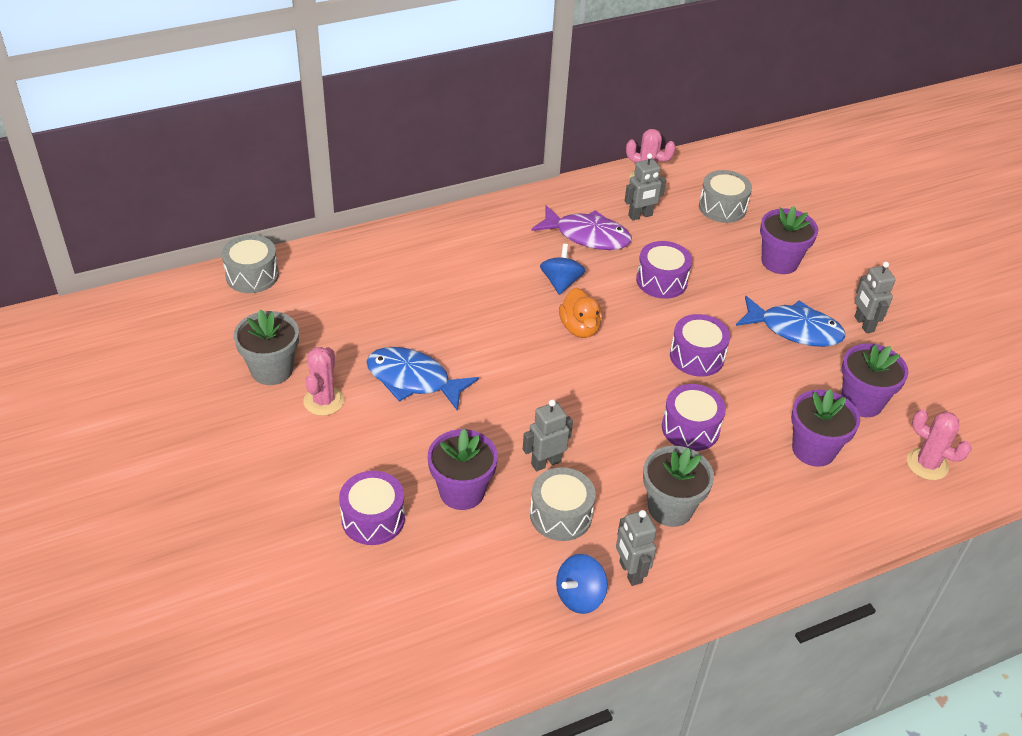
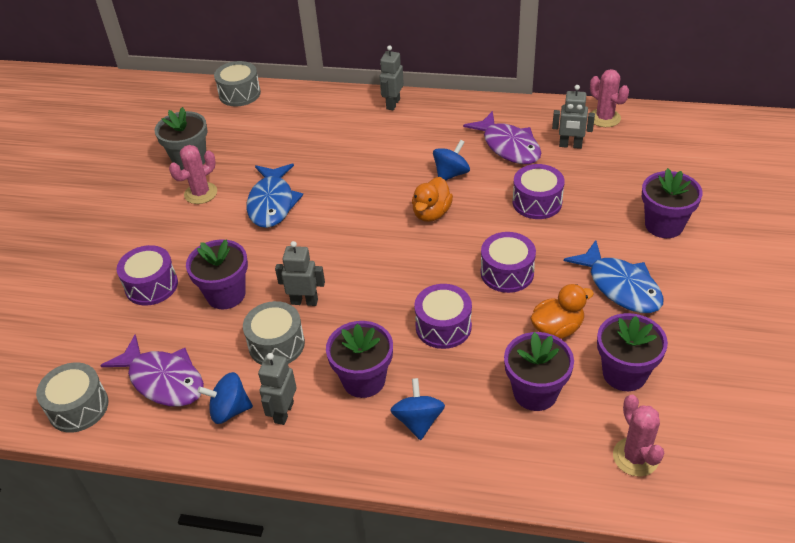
camera: 40 degrees right, 0 degrees up
(413, 380) = (272, 203): blue fish -> blue fish turned 150 degrees counterclockwise
(486, 603) = (163, 380): none -> purple fish
(670, 508) = (363, 380): grey flower pot -> purple flower pot
(722, 207) = (653, 162): grey drum -> grey drum (78, 407)
(748, 520) = (418, 421): none -> blue spinning top
(780, 388) = (557, 328): none -> orange duck
(863, 324) = (696, 308): grey robot -> grey robot (393, 104)

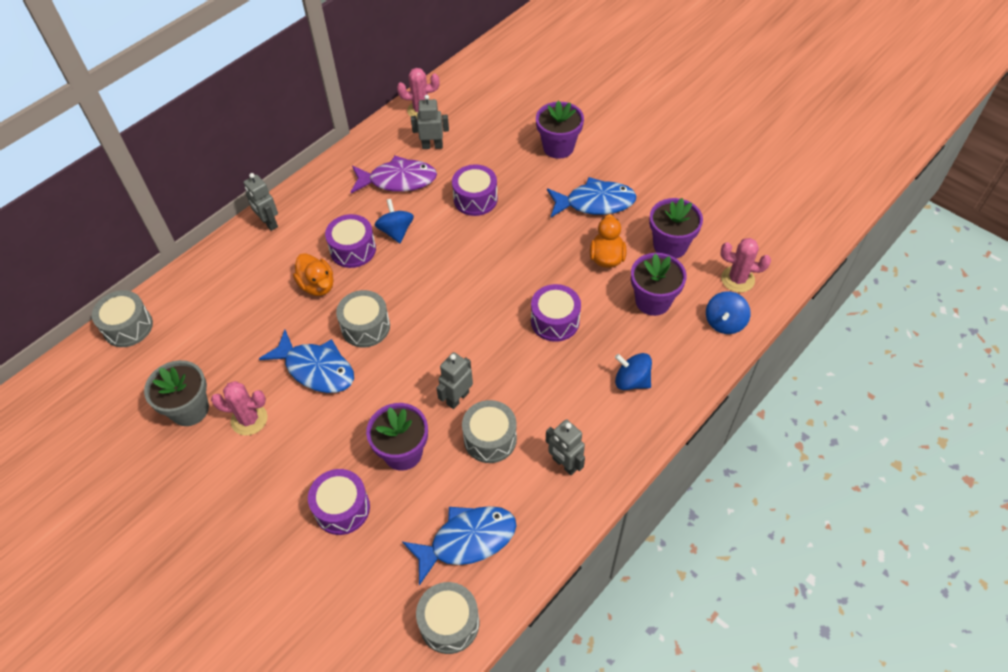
camera: 60 degrees left, 10 degrees up
(163, 380) = (467, 540): purple fish -> blue fish
(200, 193) = (249, 419): pink cactus -> pink cactus turned 75 degrees counterclockwise
(229, 410) = (536, 502): blue spinning top -> blue spinning top (724, 322)
(335, 208) = (365, 327): none -> grey drum
(363, 380) = (570, 396): purple flower pot -> none
(431, 213) = (430, 267): orange duck -> orange duck (317, 285)
(507, 273) = (532, 256): purple drum -> purple drum (353, 249)
(570, 145) = (432, 146): grey robot -> grey robot turned 135 degrees counterclockwise

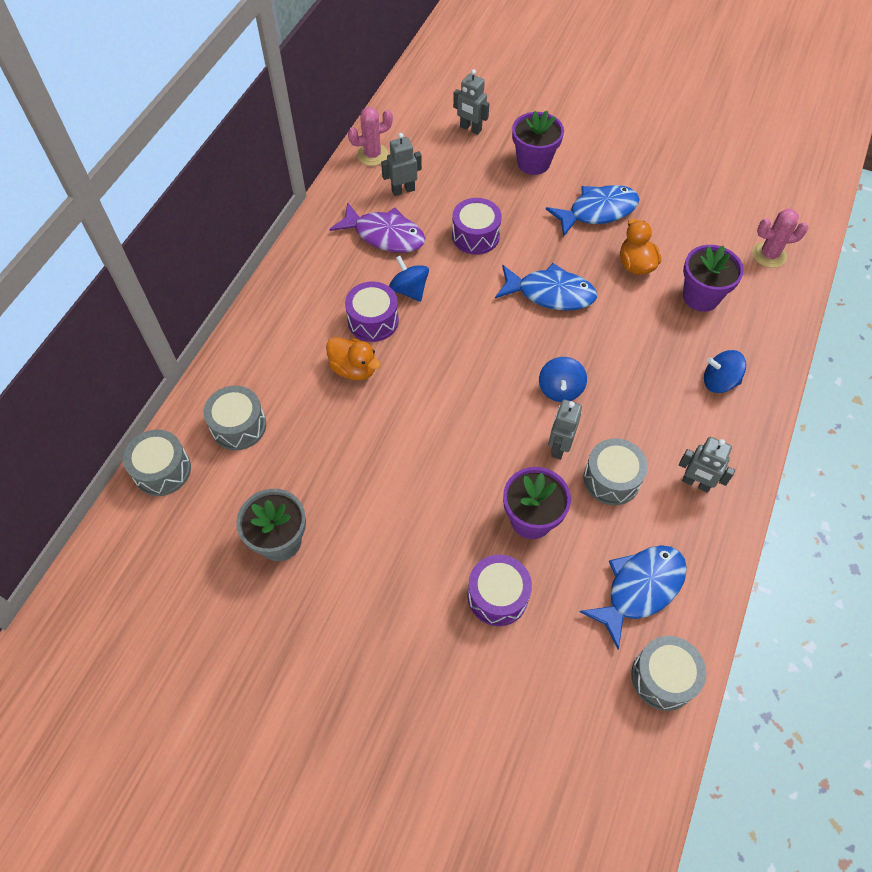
camera: 20 degrees left, 5 degrees up
(249, 419) = (351, 532): pink cactus -> none
(268, 223) = (266, 315): grey robot -> grey robot (470, 129)
(316, 369) = (397, 458): blue fish -> blue fish (550, 293)
(365, 327) = (427, 399): grey drum -> grey drum (238, 426)
(398, 180) = (384, 235): purple fish -> purple fish turned 45 degrees clockwise
(555, 321) = (617, 341): purple drum -> none
(670, 245) = (690, 237): purple flower pot -> none
(724, 322) = (777, 300): blue spinning top -> blue spinning top (560, 389)

